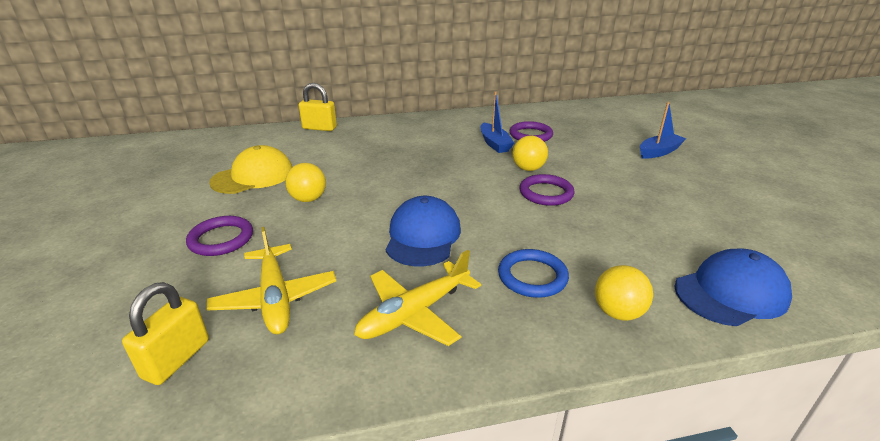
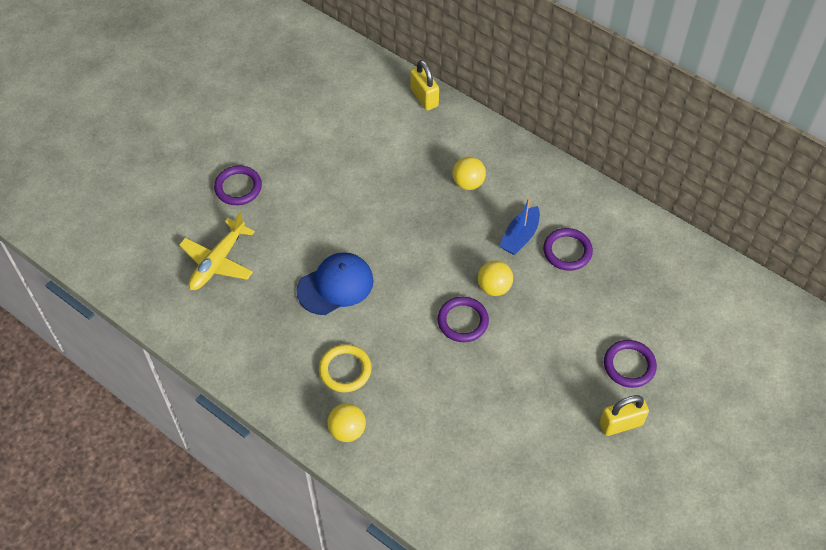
camera: 50 degrees right, 25 degrees up
(176, 359) = (149, 262): yellow padlock -> yellow padlock (621, 424)
(253, 176) = (314, 131): yellow cap -> none
(308, 199) = (318, 189): yellow ball -> yellow ball (468, 183)
(415, 313) = (262, 333): yellow plane -> none
(532, 276) = (345, 370): blue ring -> yellow ring
(659, 152) = (629, 365): blue boat -> purple ring
(731, 292) = (422, 483): blue cap -> none

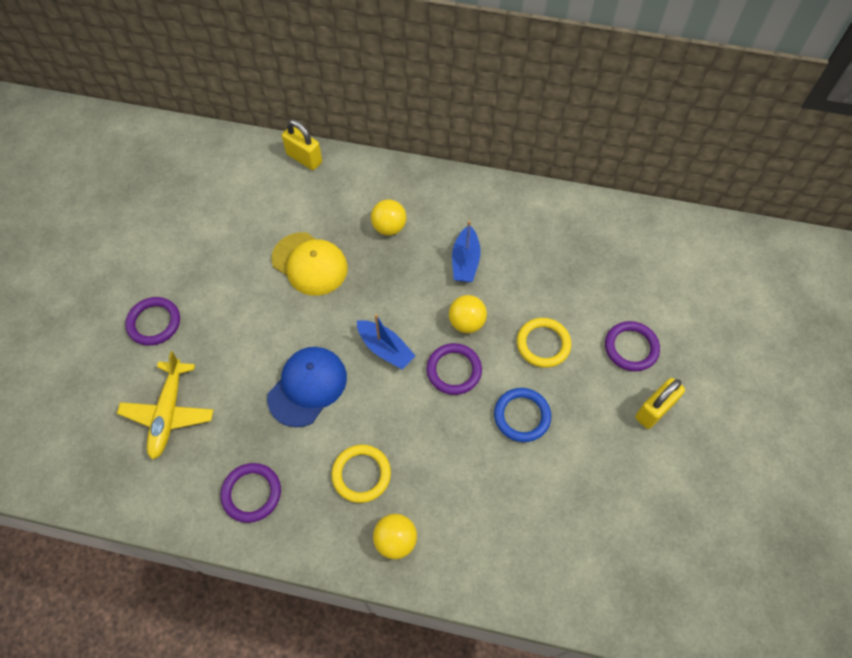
camera: 25 degrees left, 5 degrees up
(385, 188) = (310, 264): none -> yellow cap
(414, 281) = (385, 349): none -> blue boat
(501, 380) = (522, 416): none -> blue ring
(551, 331) = (543, 344): none -> yellow ring
(567, 251) = (516, 258): purple ring -> purple ring (251, 493)

